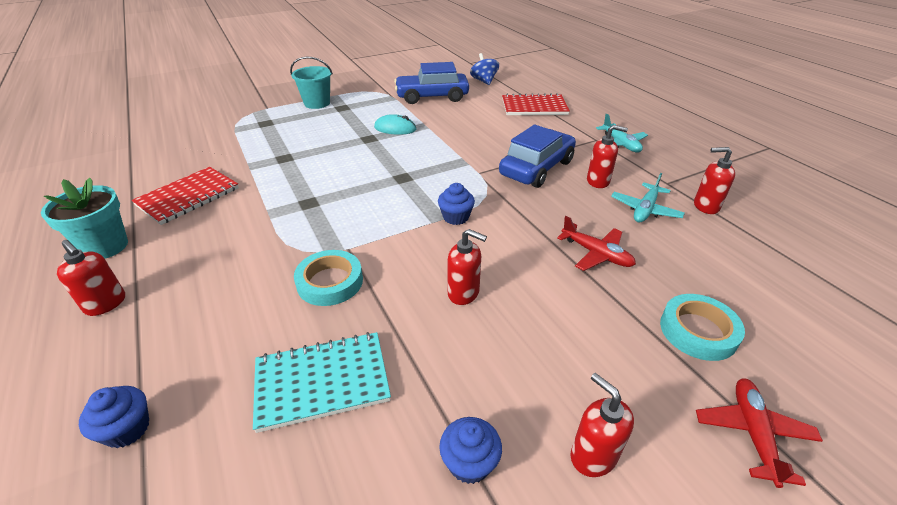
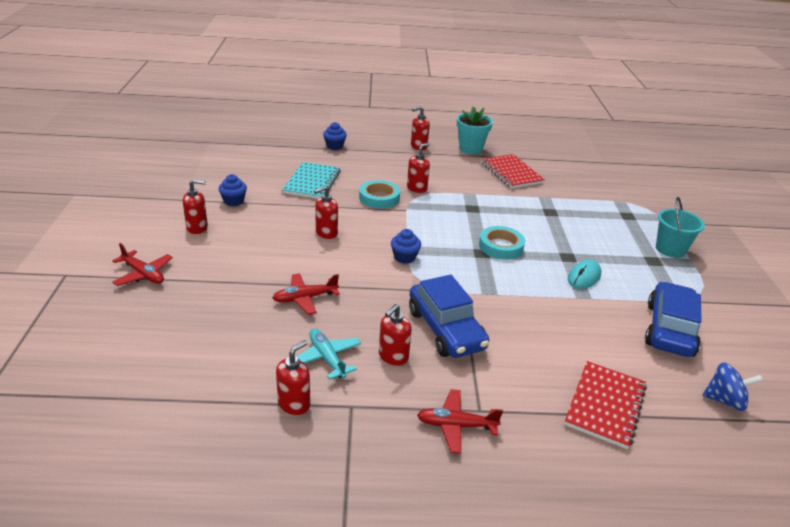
camera: 115 degrees right, 5 degrees down
(277, 257) = (417, 188): none -> red soap dispenser
(620, 144) = (456, 425): turquoise plane -> red plane
(698, 331) = (203, 298): turquoise tape -> turquoise tape (501, 246)

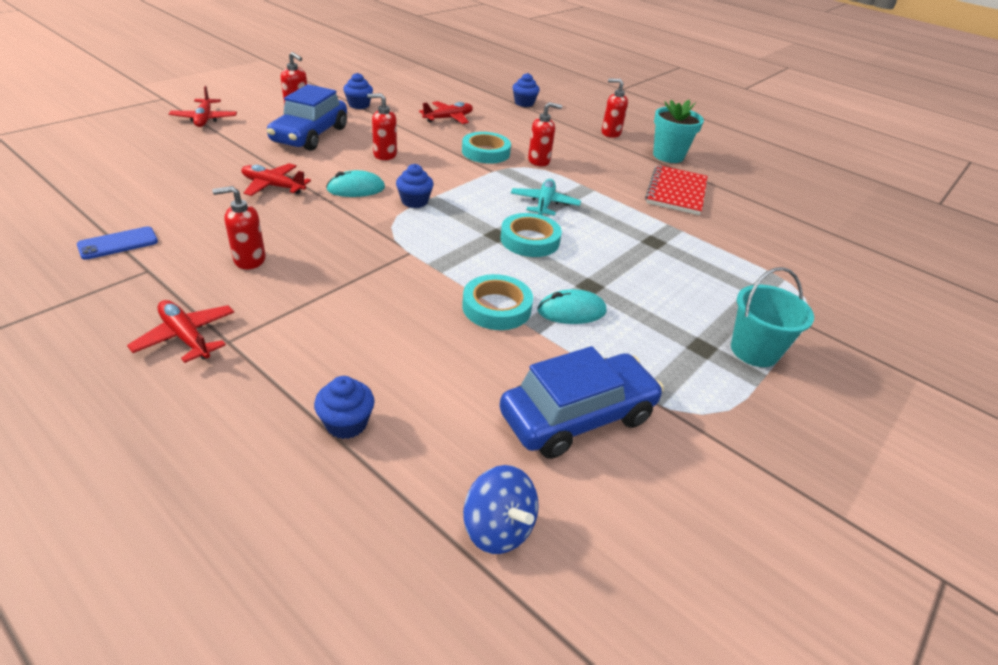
camera: 40 degrees right, 5 degrees up
(294, 404) = (118, 243): red soap dispenser -> blue phone
(312, 182) = (448, 118): turquoise notebook -> red plane
(327, 358) = (202, 231): turquoise plane -> turquoise plane (544, 204)
(357, 269) = (356, 189): none -> turquoise mouse
(446, 329) = (334, 268): blue car -> blue car (310, 135)
(554, 297) = (496, 307): none -> turquoise tape
(605, 405) = (346, 423): red notebook -> blue cupcake

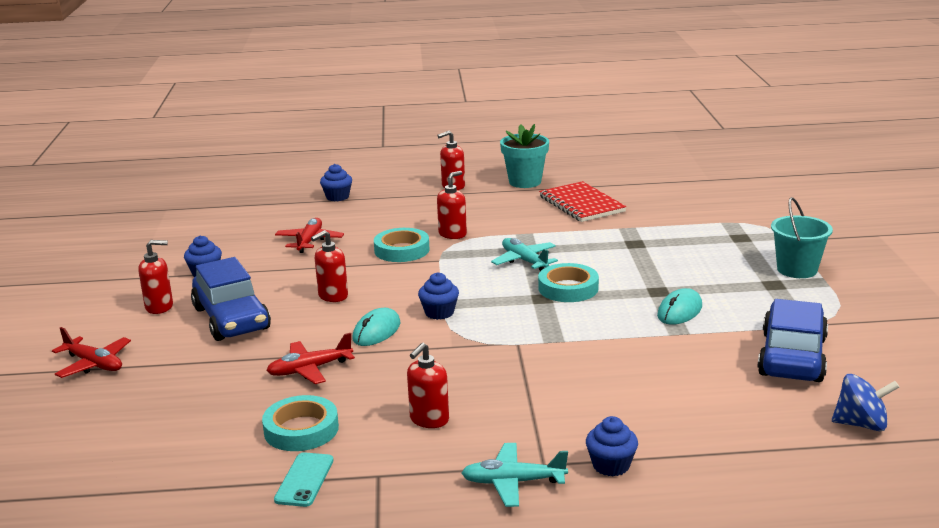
camera: 40 degrees left, 15 degrees down
(118, 243) = (304, 480): blue phone -> turquoise phone
(186, 337) = (513, 482): red plane -> turquoise plane
(346, 423) = (705, 444): blue cupcake -> blue cupcake (611, 465)
(496, 307) = (639, 337): turquoise tape -> turquoise tape (301, 429)

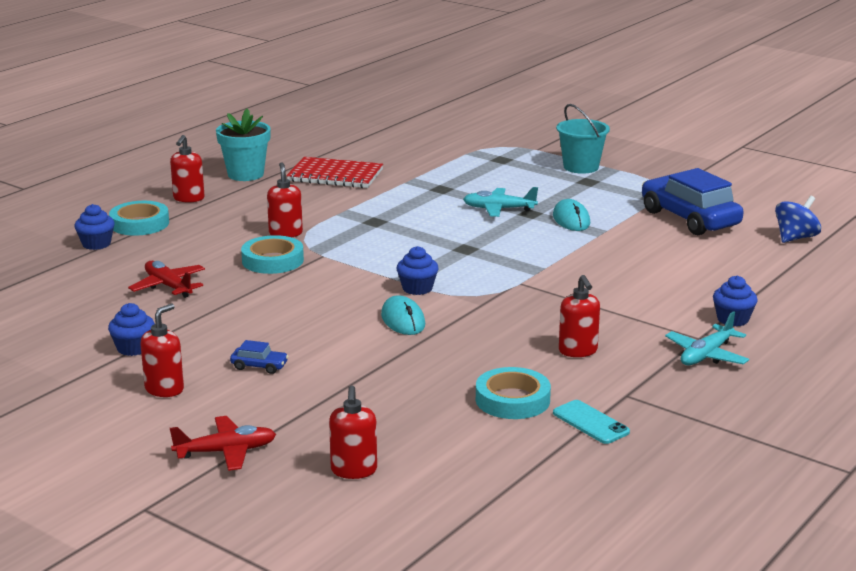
camera: 50 degrees left, 0 degrees up
(232, 319) = (259, 366): blue car -> blue car, size x0.41
(309, 369) = (419, 365): red plane -> none
(332, 296) = (303, 314): red soap dispenser -> red soap dispenser (354, 470)
(524, 261) = (391, 230): turquoise plane -> turquoise plane (499, 209)
(568, 288) = (467, 235): turquoise tape -> turquoise tape (139, 224)

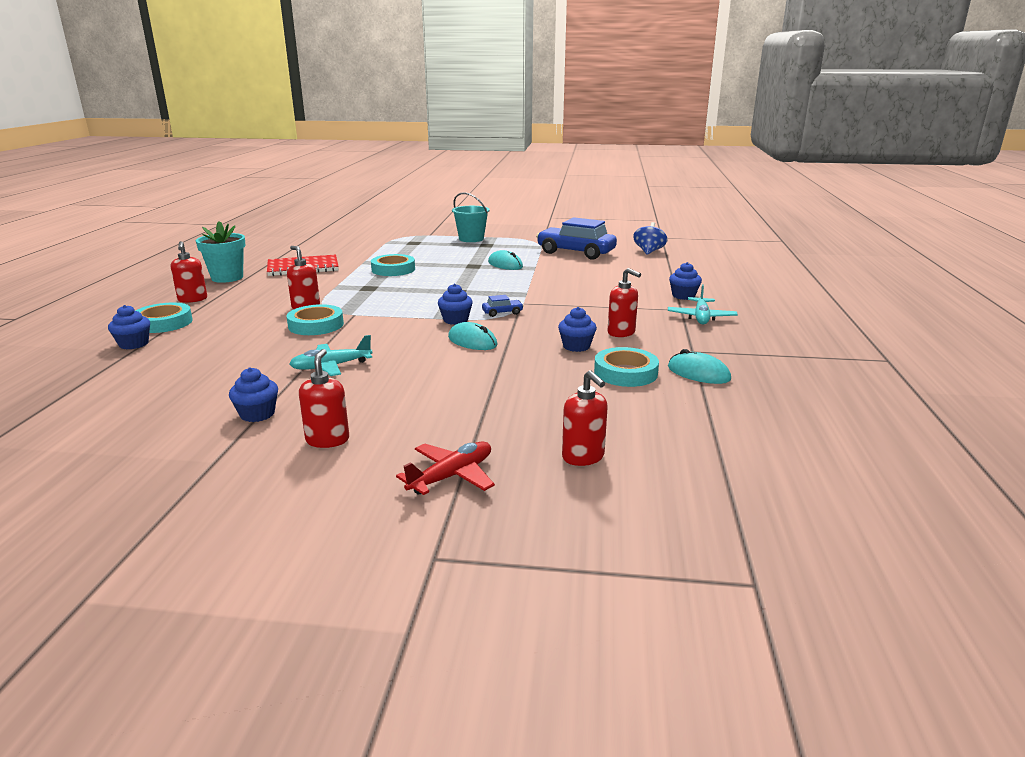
camera: 30 degrees left, 0 degrees up
(168, 286) = (240, 360): red plane -> none
(259, 366) = (396, 399): blue car -> blue car (502, 313)
(430, 199) = (393, 269): none -> turquoise tape
(499, 209) = (449, 267): turquoise plane -> turquoise plane (331, 366)
(503, 355) = (576, 346): none -> blue cupcake
(590, 422) = (698, 373): turquoise phone -> turquoise mouse

